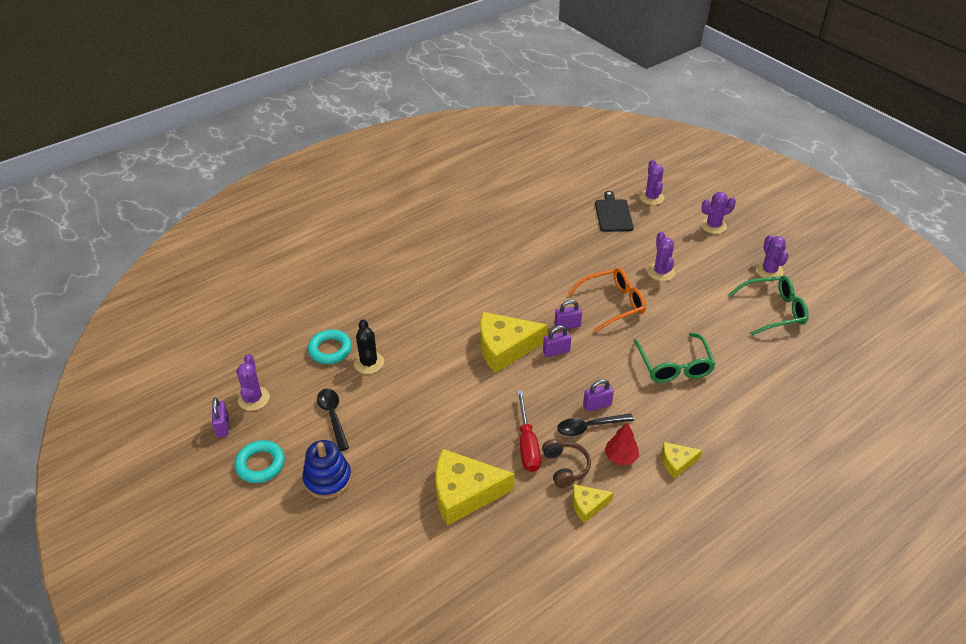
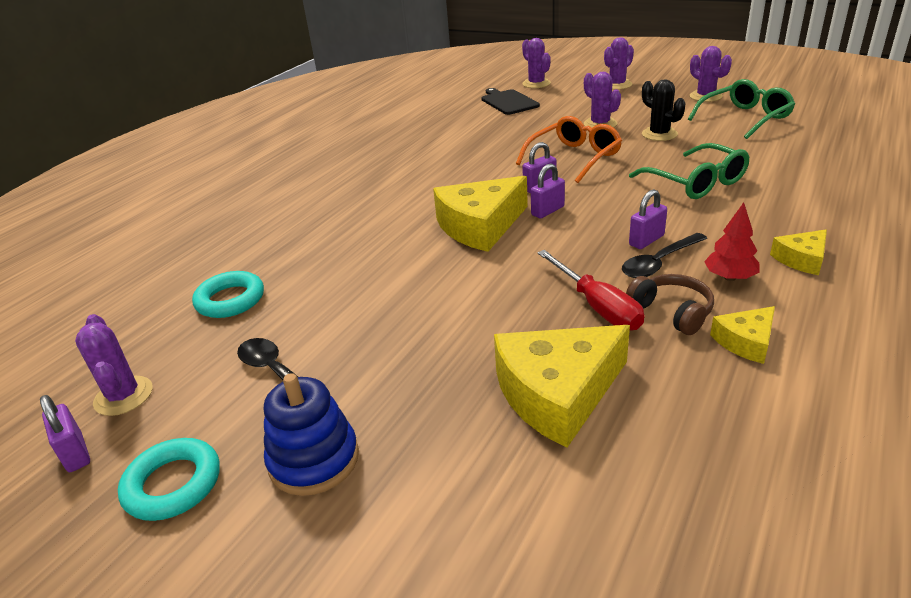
camera: 20 degrees left, 10 degrees down
(369, 363) = (299, 296): black cactus -> black cactus (659, 134)

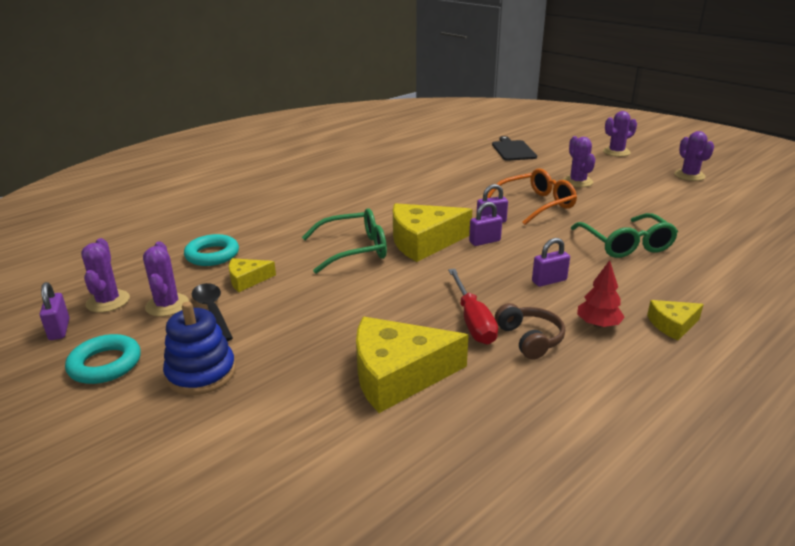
camera: 15 degrees right, 5 degrees down
(536, 84) = (547, 139): purple cactus -> purple cactus (167, 305)
(659, 134) = (623, 199): black cactus -> none
(659, 263) = (547, 300): black spoon -> none
(745, 118) = (712, 200): green glasses -> green glasses (354, 250)
(746, 341) = (574, 375): yellow cheese -> yellow cheese (247, 280)

